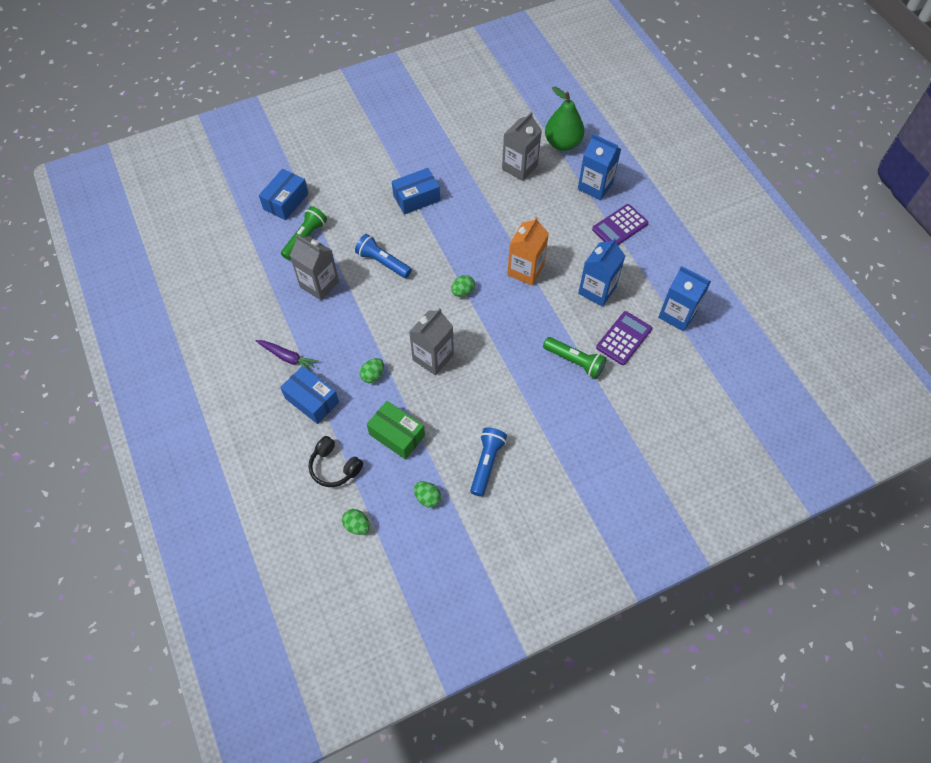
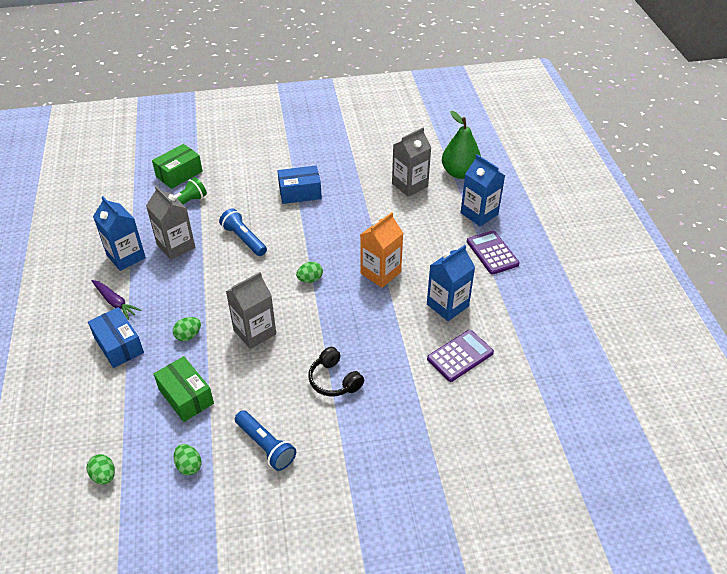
camera: 15 degrees right, 15 degrees down
(286, 201) = (179, 174): blue box -> green box
(334, 467) = (110, 412): black headphones -> black headphones (334, 380)
(486, 463) = (266, 446): blue flashlight -> blue flashlight turned 105 degrees clockwise
(575, 361) = (399, 367): green flashlight -> none
(620, 226) = (492, 253): purple calculator -> purple calculator turned 90 degrees clockwise
(677, 314) = (526, 345): blue carton -> blue carton (126, 256)

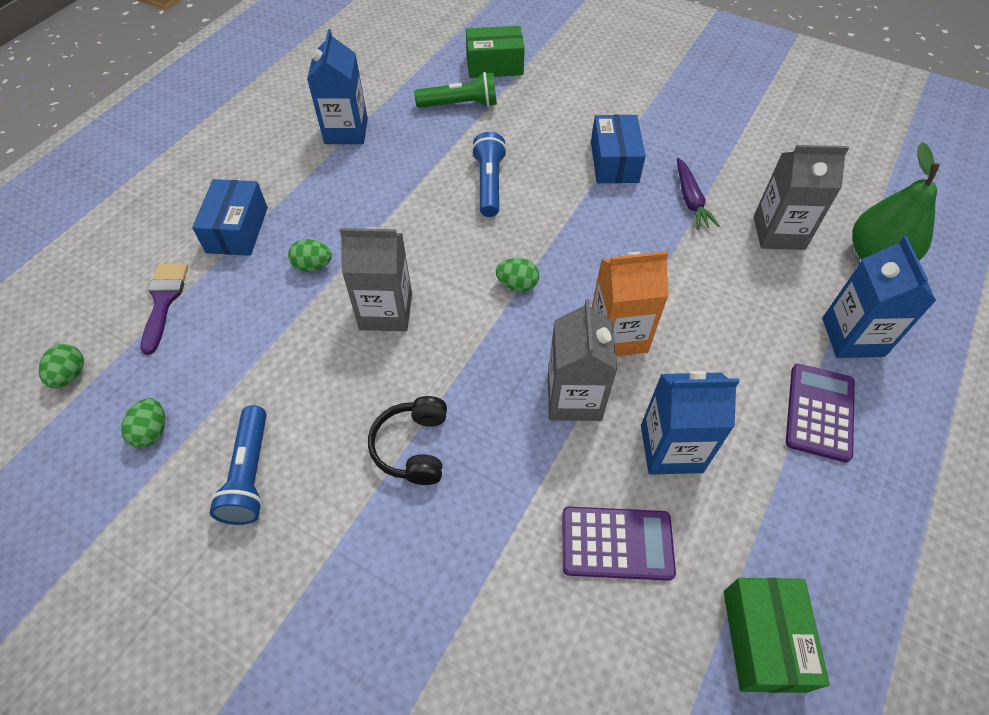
camera: 40 degrees right, 10 degrees up
(115, 302) = (283, 178): purple carrot -> purple carrot (690, 200)
(117, 406) = (164, 301): none -> purple brush
(176, 246) = (407, 149): grey carton -> grey carton (574, 397)
(186, 396) = (236, 340): green box -> green box (763, 639)
(300, 192) = (614, 162): blue box -> blue box turned 60 degrees clockwise

